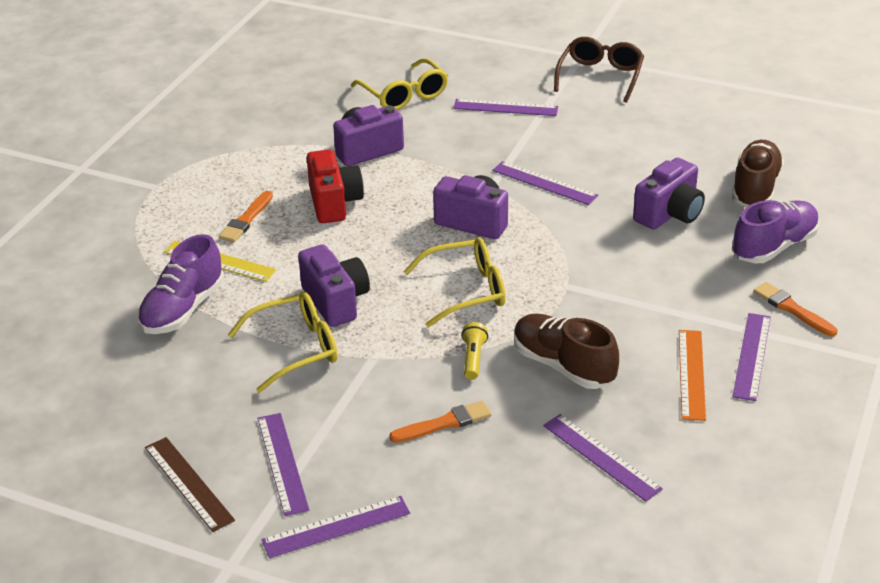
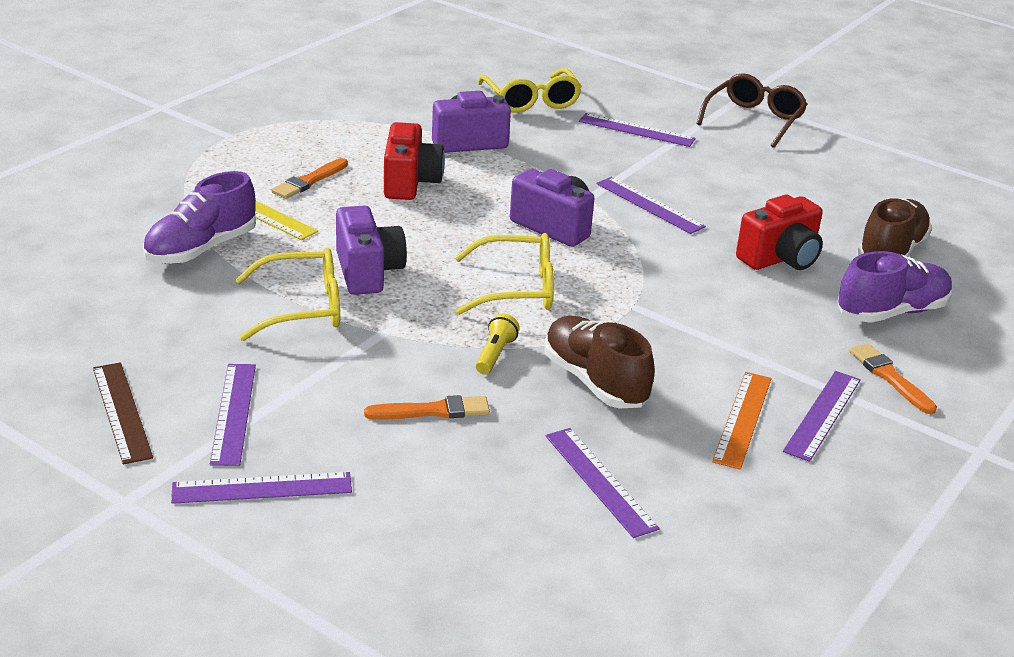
camera: 10 degrees right, 5 degrees down
(669, 214) = (780, 259): purple camera -> red camera

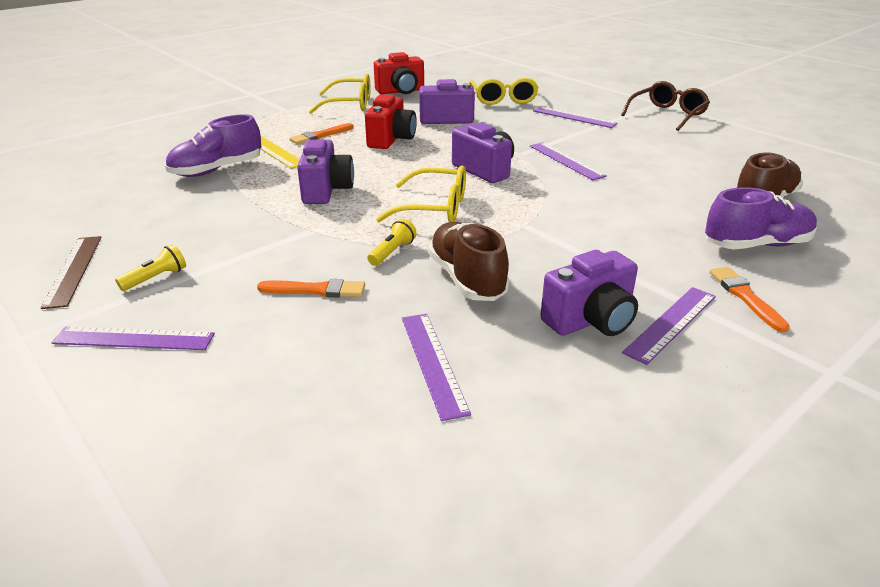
camera: 15 degrees right, 0 degrees up
(233, 413) = (156, 278): purple ruler -> yellow flashlight
(301, 308) = (261, 210): yellow glasses -> yellow glasses (349, 104)
(742, 419) = (591, 320): orange ruler -> purple camera
(780, 259) = (663, 200): red camera -> red camera (401, 91)

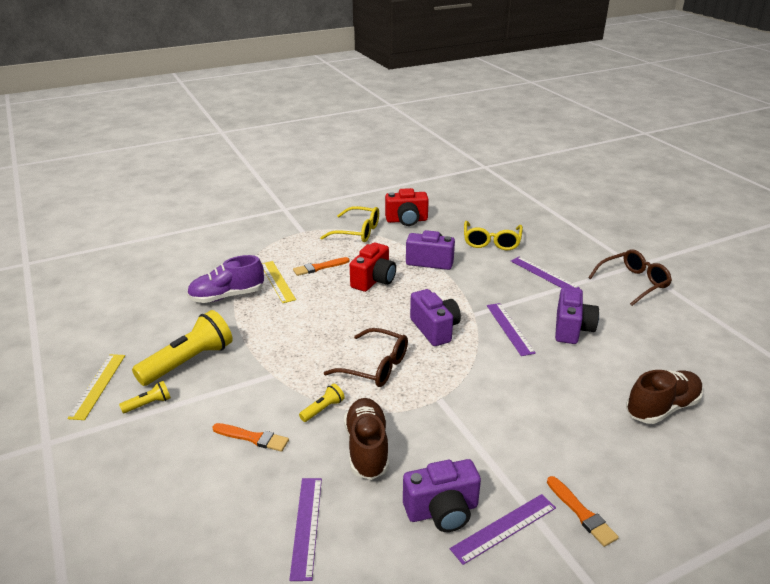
camera: 15 degrees right, 0 degrees up
(73, 270) = (98, 385): brown ruler -> yellow ruler
(134, 338) = (117, 459): purple ruler -> none
(194, 232) = (188, 362): none -> yellow flashlight
(326, 190) = (300, 332): purple camera -> purple camera (572, 329)
(434, 208) = (374, 366): yellow glasses -> brown glasses
(745, 297) = (581, 513): orange brush -> orange brush turned 150 degrees clockwise
(756, 245) = (625, 457): purple shoe -> none

